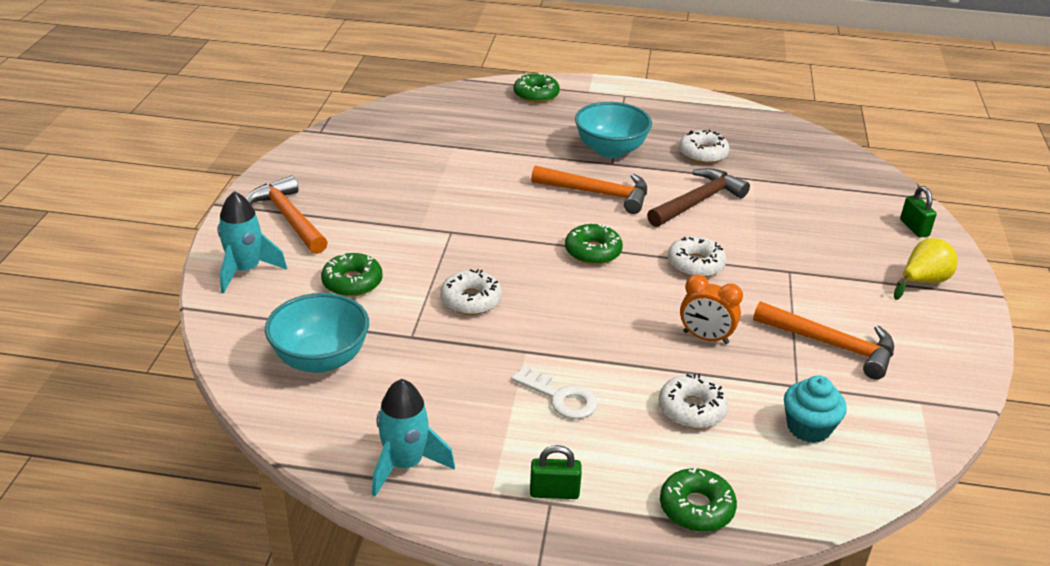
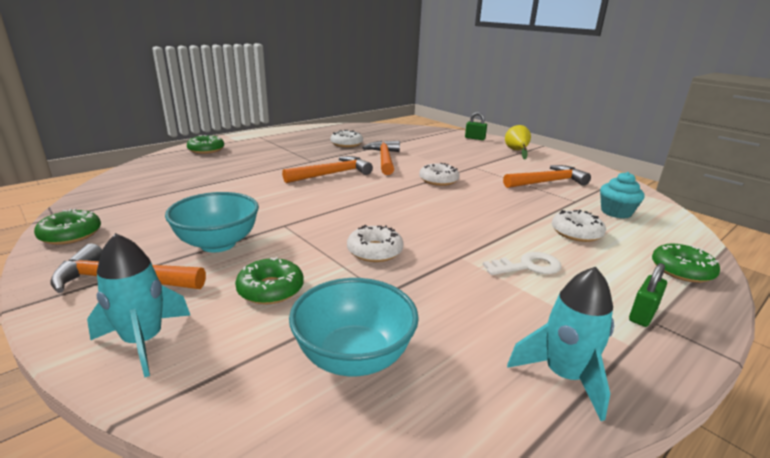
camera: 50 degrees left, 10 degrees down
(593, 251) = (385, 196): green donut -> green donut (71, 234)
(610, 150) = (299, 157): turquoise bowl -> turquoise bowl (218, 244)
(698, 201) = (384, 159): brown hammer -> orange hammer
(705, 337) = (509, 203): orange clock -> none

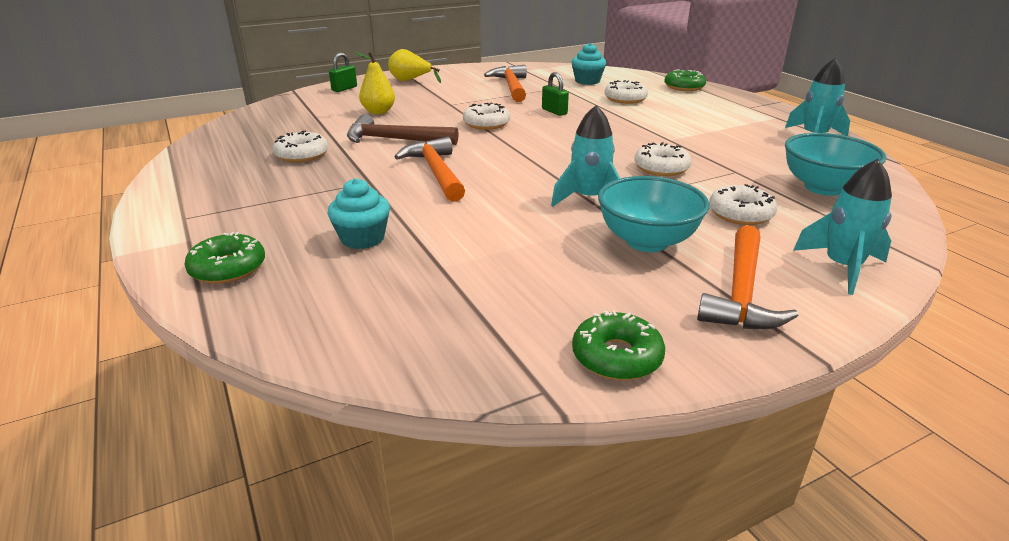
camera: 75 degrees left, 5 degrees up
(234, 167) = (362, 238): none -> turquoise cupcake
(270, 289) = (740, 214): green donut -> white donut
(295, 221) = (589, 199): none -> turquoise rocket
(384, 159) = (394, 140): orange hammer -> brown hammer
(436, 150) = (378, 112): none -> yellow pear
(527, 266) = (684, 122): white key -> none
(642, 315) = (742, 108): green padlock -> green padlock (554, 111)

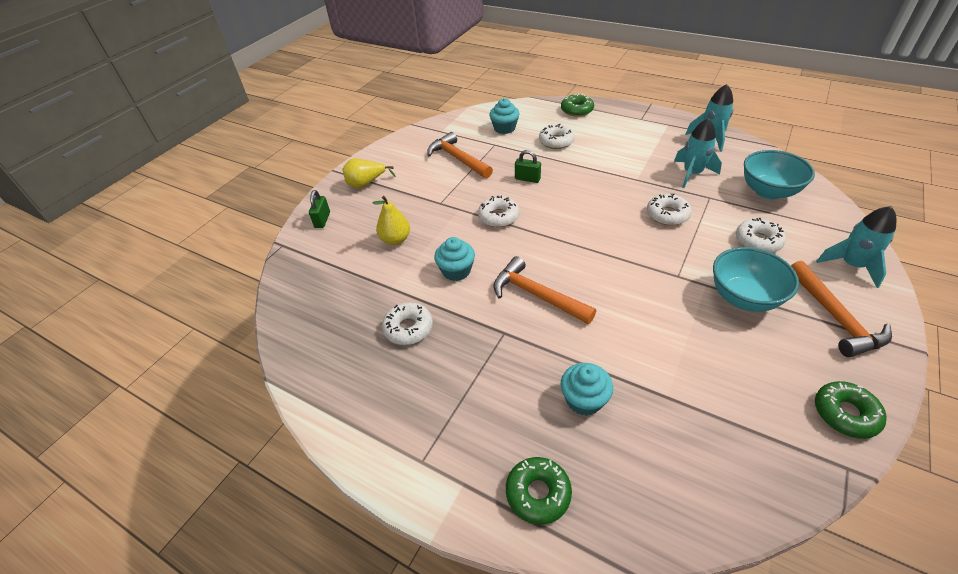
camera: 30 degrees left, 15 degrees up
(394, 140) = (456, 271): brown hammer -> turquoise cupcake
(589, 199) = (665, 272): turquoise rocket -> turquoise rocket (692, 174)

